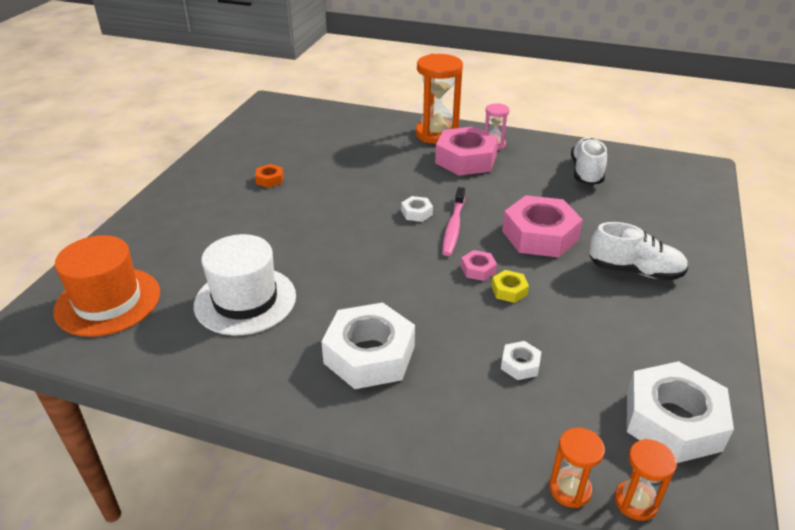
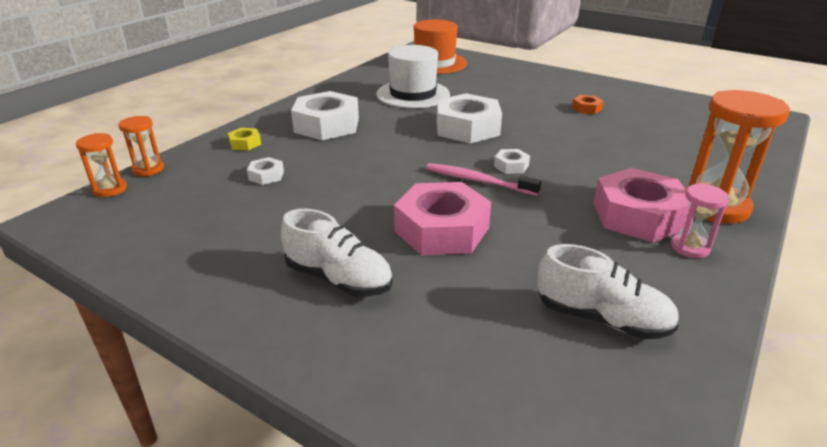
camera: 105 degrees right, 5 degrees down
(478, 269) = (399, 181): pink nut -> none
(509, 290) = (358, 190): yellow nut -> yellow nut (245, 143)
(634, 271) = (338, 279): white shoe -> white shoe turned 90 degrees counterclockwise
(673, 421) = (142, 228): white nut -> white nut (467, 128)

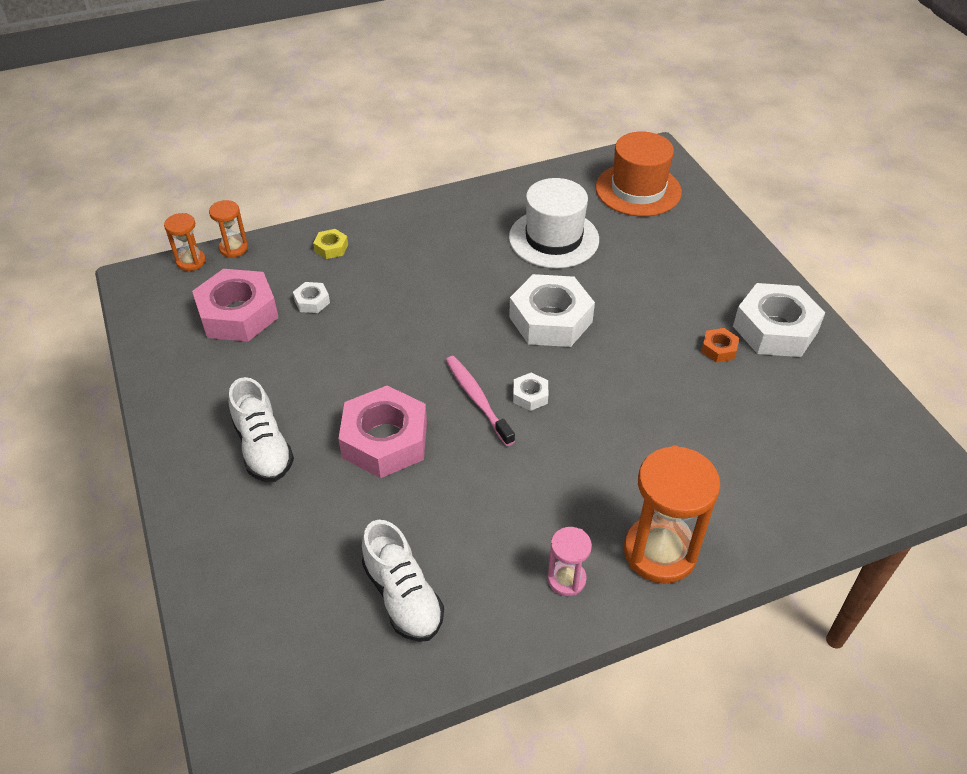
camera: 35 degrees right, 15 degrees up
(327, 125) = (422, 252): white nut -> white nut (775, 329)
(638, 215) = (570, 520): pink nut -> pink nut (238, 314)

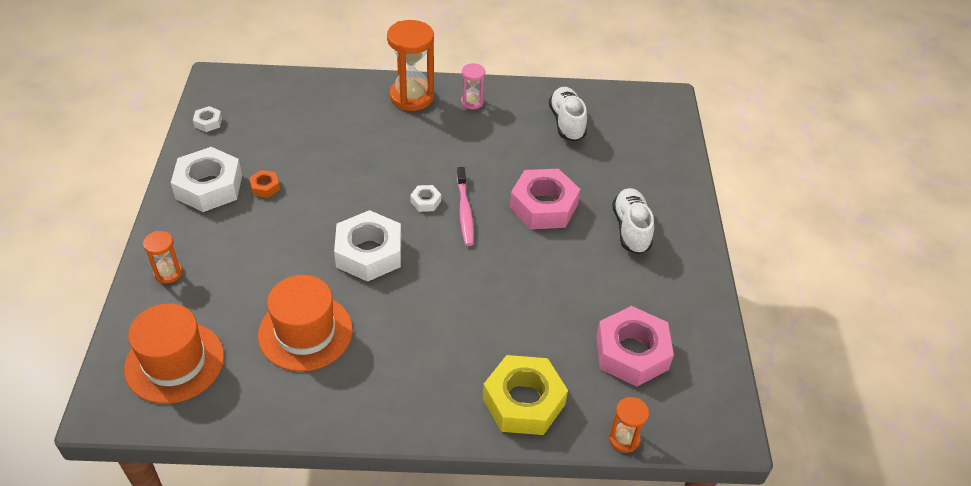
camera: 160 degrees left, 0 degrees up
(191, 261) = (670, 436): orange hourglass -> orange hourglass (168, 273)
(312, 301) = (561, 342): white nut -> white nut (208, 122)
(331, 248) = (523, 401): yellow nut -> yellow nut, size x2.26
(553, 238) = (305, 332): white hat -> orange hat

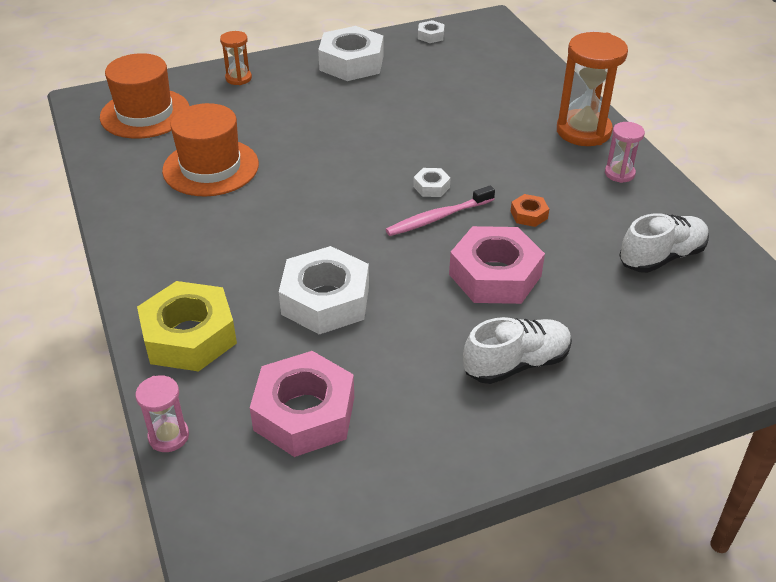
camera: 70 degrees right, 5 degrees down
(265, 187) = (374, 89): orange nut -> orange nut (529, 215)
(369, 253) = (332, 173): white nut -> white nut (325, 300)
(624, 439) = (168, 436): orange hourglass -> pink hourglass

